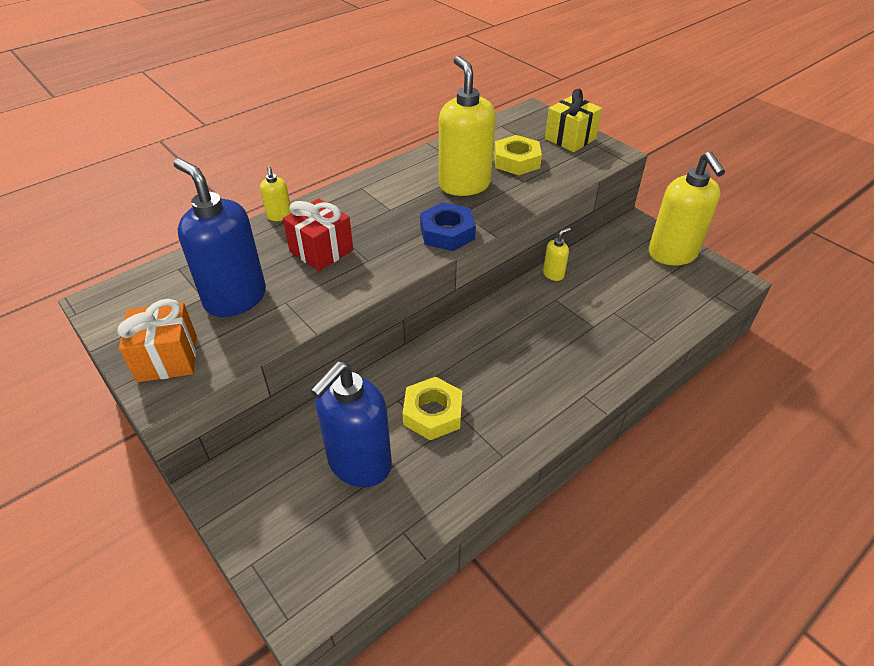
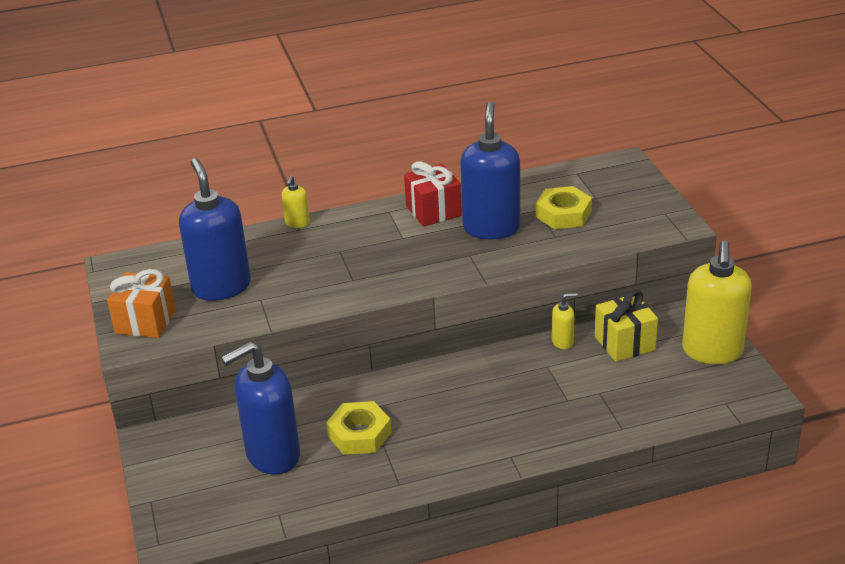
camera: 25 degrees right, 10 degrees down
(321, 251) = (316, 262): red gift -> red gift (433, 211)
(447, 233) = (441, 270): blue nut -> none
(464, 184) = (491, 228): yellow soap dispenser -> blue soap dispenser
(570, 139) = (641, 201): yellow gift -> yellow gift (624, 343)

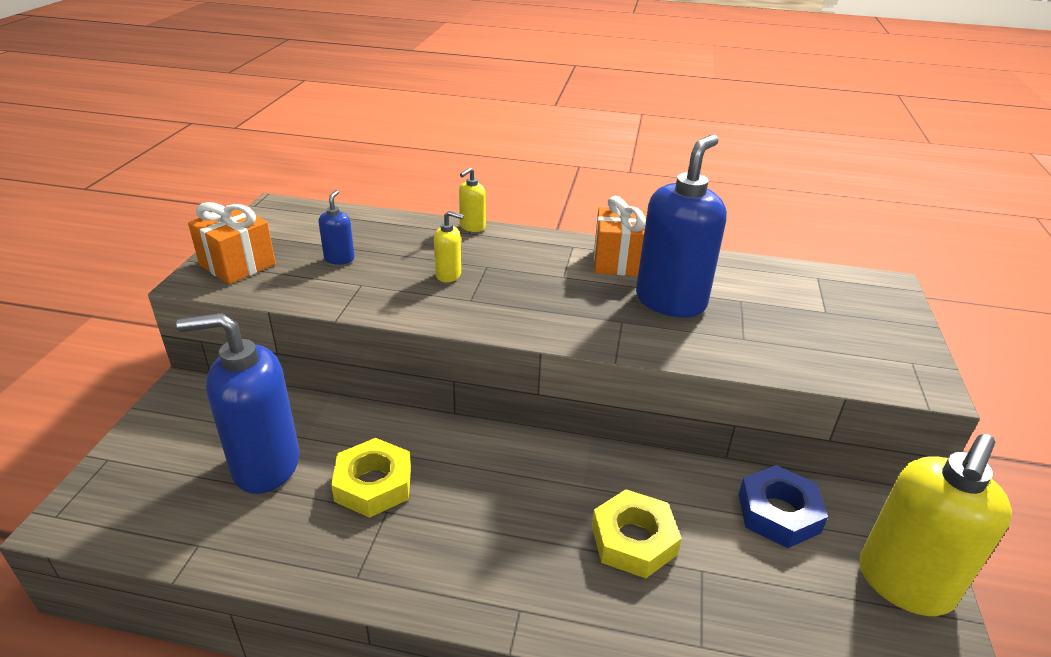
camera: 25 degrees right, 0 degrees up
(221, 287) = (339, 259): blue soap dispenser -> blue soap dispenser, size x0.45
(433, 211) = (619, 261): red gift -> orange gift
(563, 214) = (771, 316): yellow nut -> yellow nut (633, 540)
(563, 342) = (697, 475): yellow soap dispenser -> yellow soap dispenser (449, 275)
(624, 343) = (778, 513): yellow gift -> blue nut

